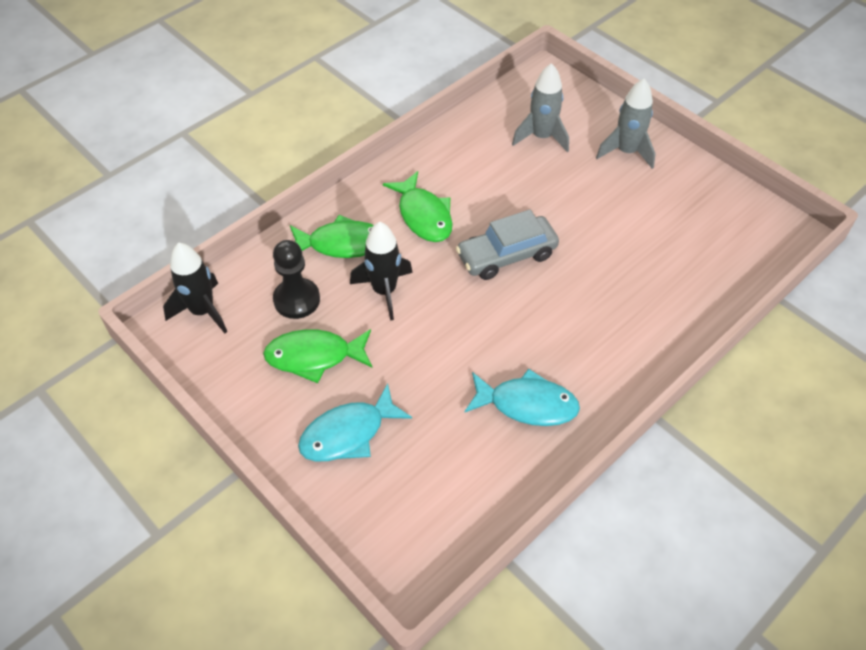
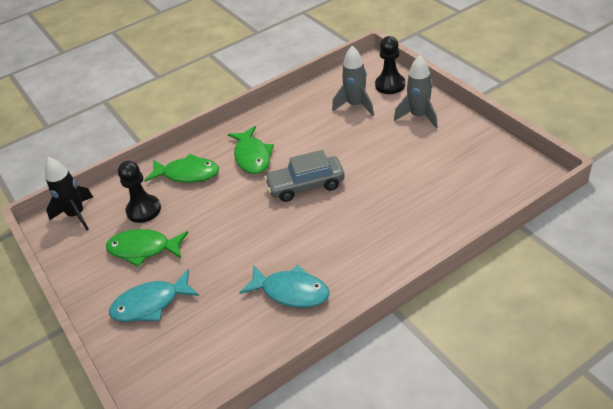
camera: 15 degrees right, 10 degrees down
(384, 291) = (208, 206): black rocket -> none
(578, 106) = (390, 85): none -> black pawn

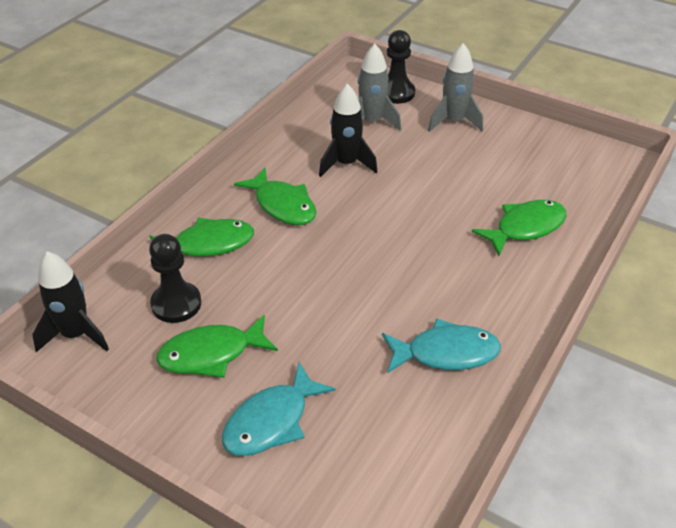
camera: 30 degrees left, 0 degrees up
(306, 185) = (376, 225): grey car -> none
(316, 135) = (346, 164): none -> black rocket
(415, 213) = (525, 228): none -> green fish

